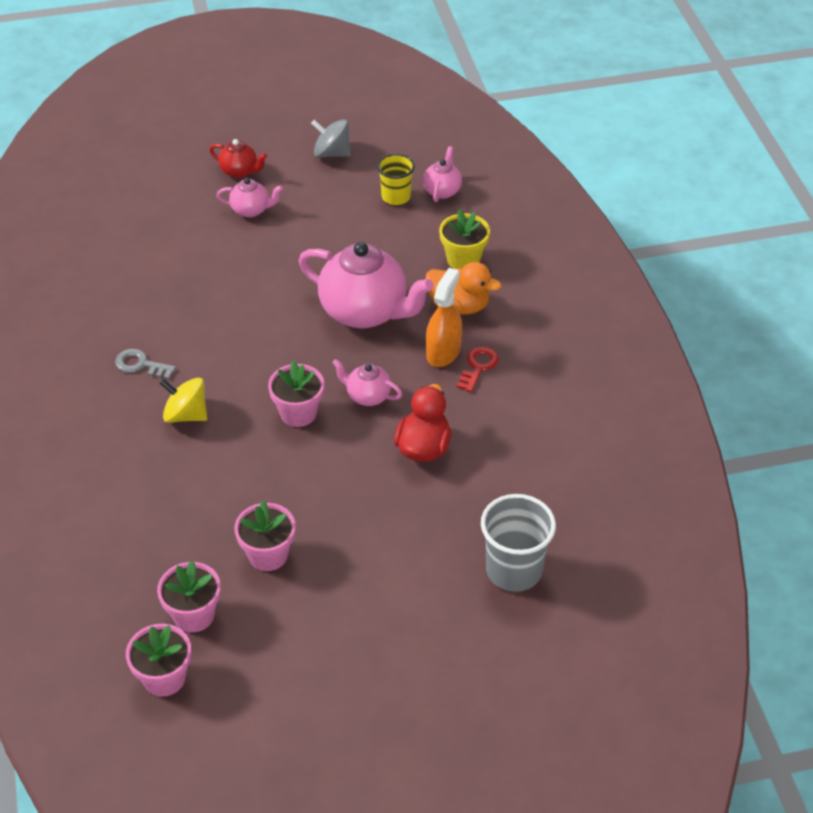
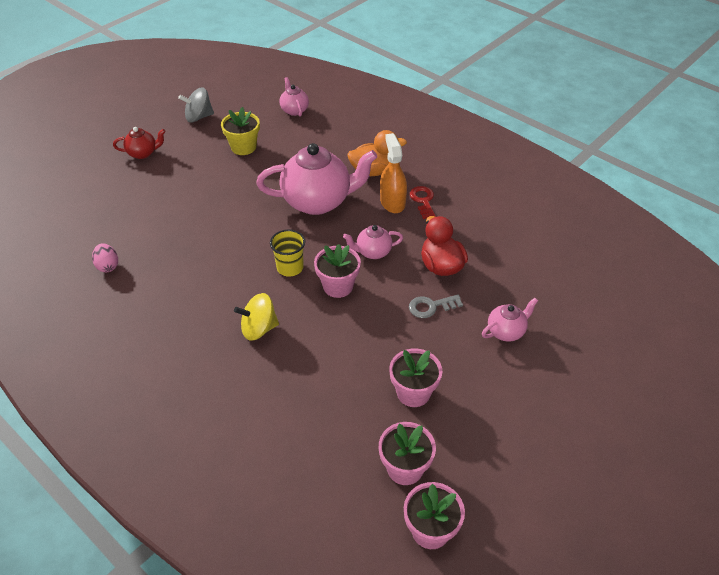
camera: 35 degrees left, 0 degrees up
(107, 280) = (108, 266): none -> pink egg
(140, 365) = (190, 312): grey key -> grey key (431, 307)
(251, 210) = (175, 173): pink teapot -> pink teapot (506, 331)
(396, 197) = (268, 125): yellow cup -> yellow cup (290, 268)
(463, 259) = (348, 143): yellow flower pot -> yellow flower pot (243, 147)
(514, 570) = (573, 311): grey cup -> none

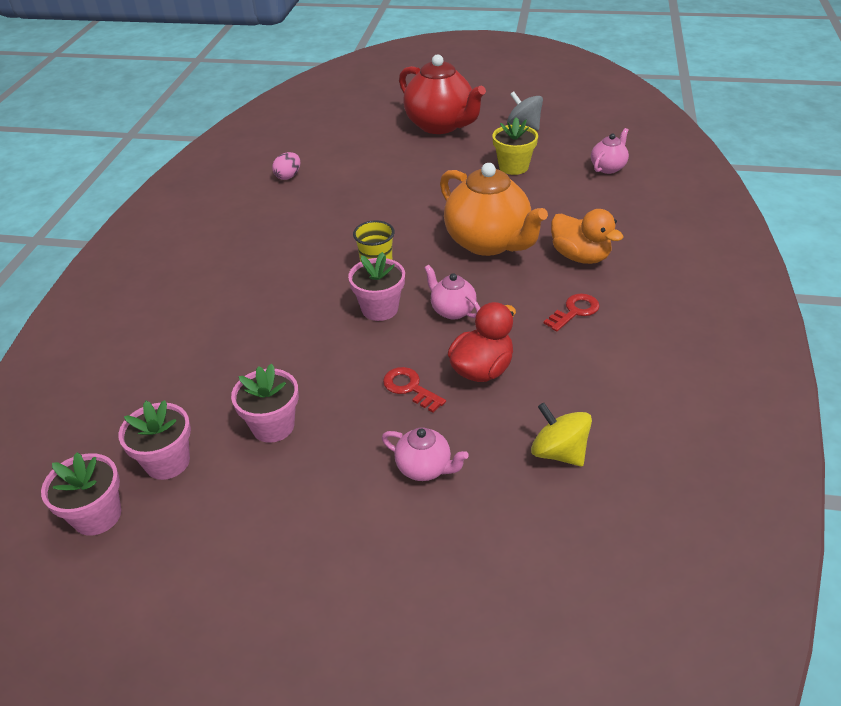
camera: 60 degrees right, 5 degrees down
(143, 153) = (440, 125): red teapot -> red teapot, size x2.08
(259, 329) = (281, 286): yellow spinning top -> yellow spinning top (559, 452)
(318, 201) = (488, 243): pink teapot -> orange teapot
(392, 202) = (546, 290): orange spray bottle -> none
(431, 307) = (410, 388): grey key -> red key

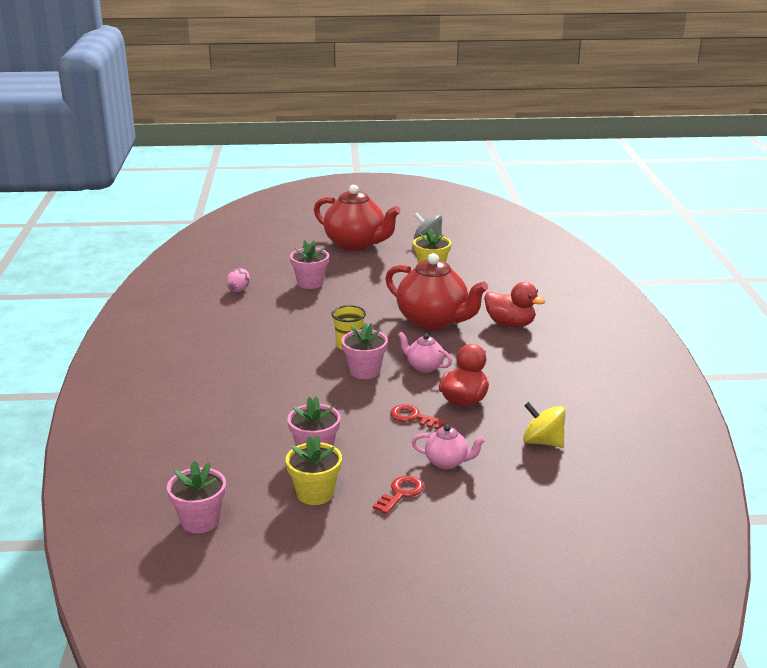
camera: 15 degrees left, 15 degrees down
(167, 462) = (240, 483): pink flower pot -> pink flower pot (310, 283)
(246, 494) = (315, 493): none -> yellow flower pot
(488, 243) = (433, 321): orange teapot -> red teapot
(575, 311) = (520, 358): red key -> red key (401, 493)
(580, 256) = (510, 324): orange duck -> red duck
(608, 168) = (508, 265): pink teapot -> none

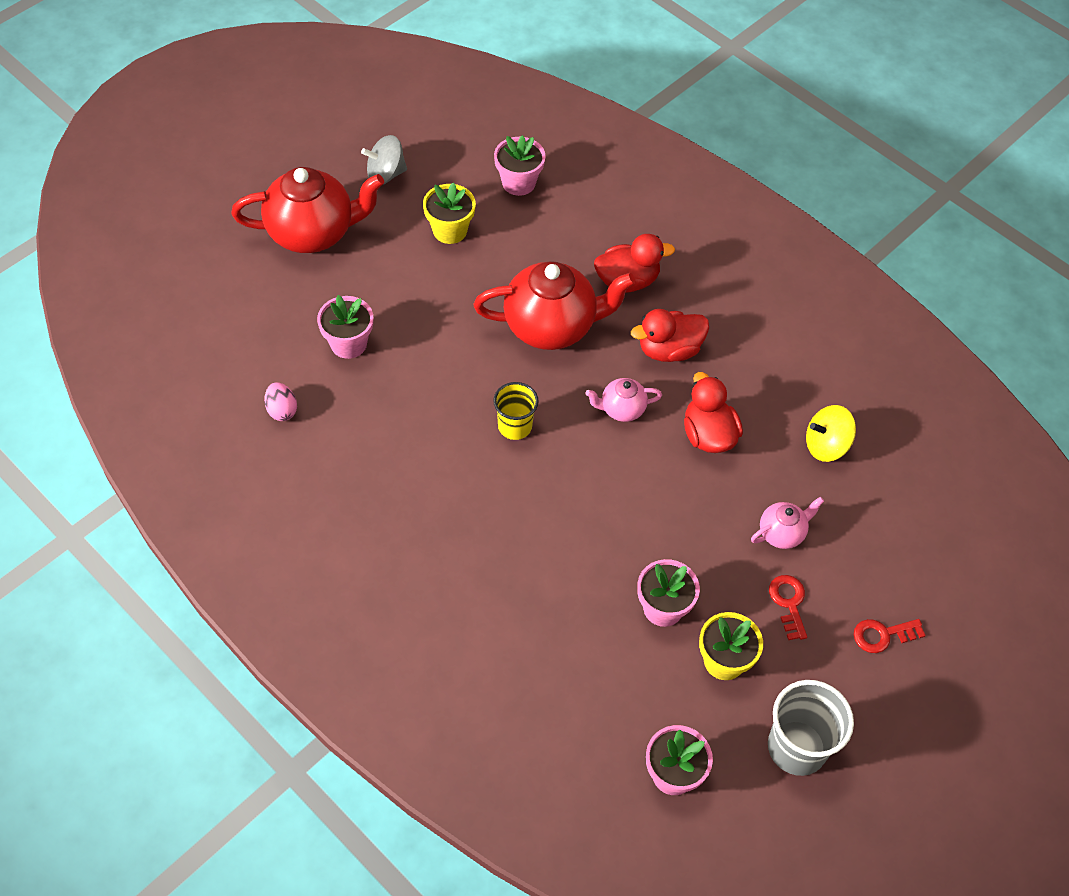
camera: 45 degrees left, 30 degrees up
(296, 558) = (797, 747): none -> grey cup
(364, 371) = (575, 457): pink flower pot -> pink flower pot (518, 183)
(413, 417) = (691, 493): red key -> red key (882, 635)
(494, 359) = (669, 350): none -> red duck

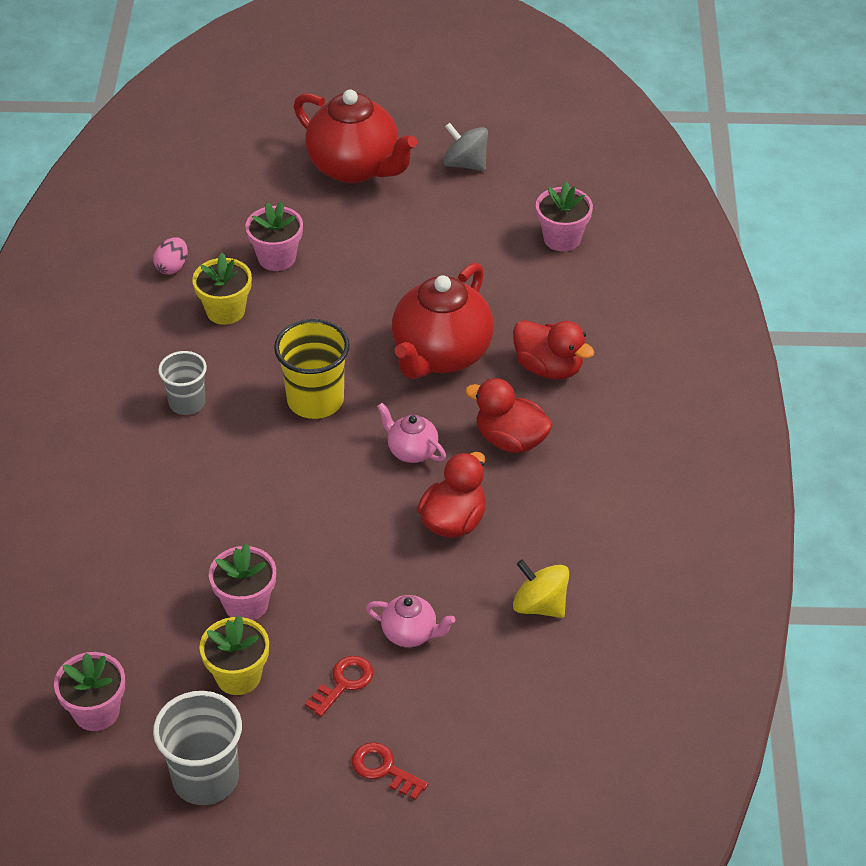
camera: 50 degrees right, 10 degrees down
(432, 502) = (187, 403): none -> grey cup
(450, 230) = (459, 235): yellow flower pot -> yellow flower pot (225, 311)
(515, 426) = (315, 400): yellow cup -> yellow cup, size x1.55
(551, 326) = (441, 355): red teapot -> red teapot turned 75 degrees clockwise

